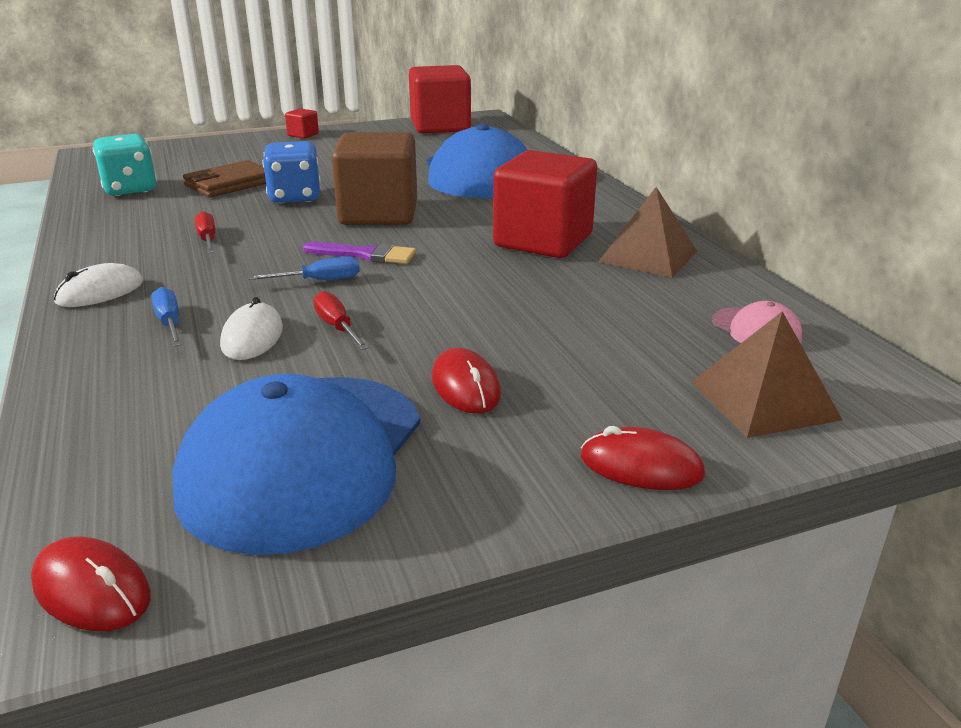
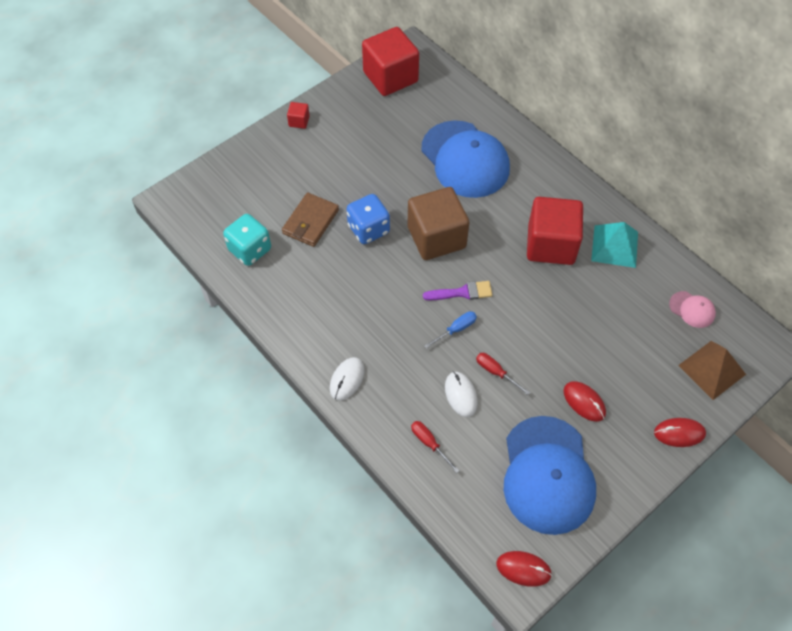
camera: 20 degrees left, 30 degrees up
(170, 323) = (410, 396): blue screwdriver -> none
(208, 239) = (358, 302): red screwdriver -> red screwdriver (429, 443)
(648, 256) = (614, 246): brown pyramid -> turquoise pyramid

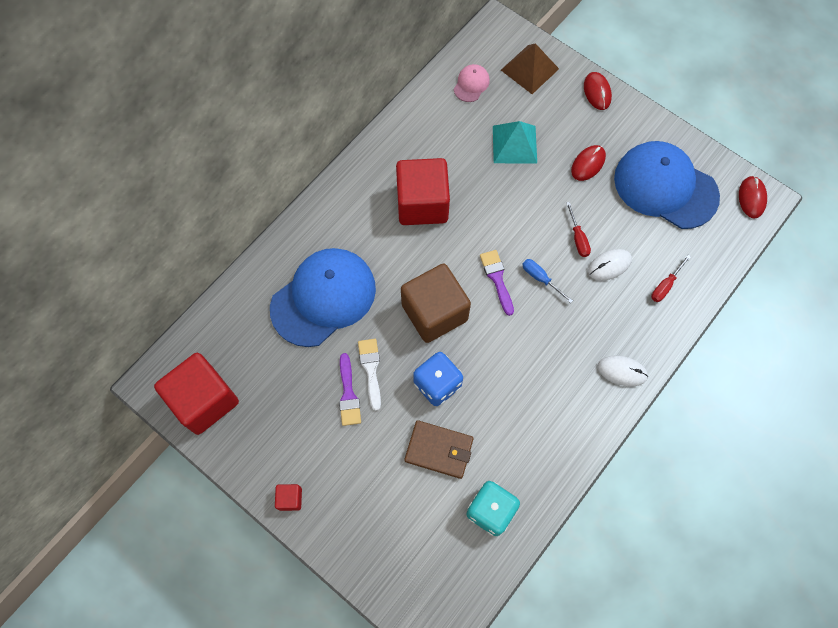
camera: 100 degrees left, 10 degrees up
(374, 166) = (348, 394): none -> purple brush
(392, 184) = (371, 369): none -> white brush
(496, 372) = (578, 238): red screwdriver -> red screwdriver turned 45 degrees counterclockwise
(547, 475) = (665, 187): blue cap -> blue cap turned 135 degrees counterclockwise
(614, 246) = (413, 148): turquoise pyramid -> turquoise pyramid (514, 144)

